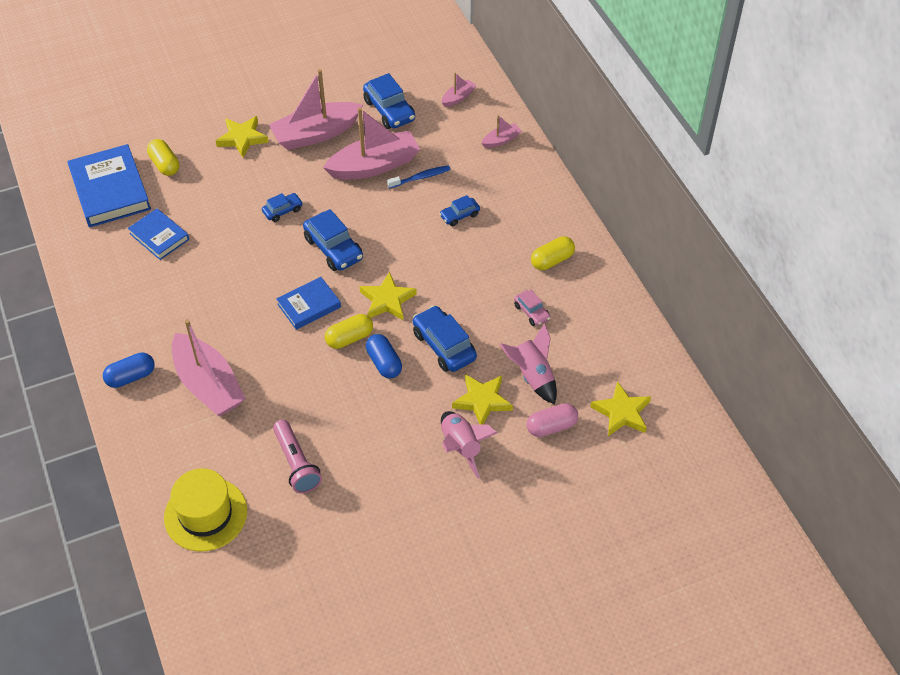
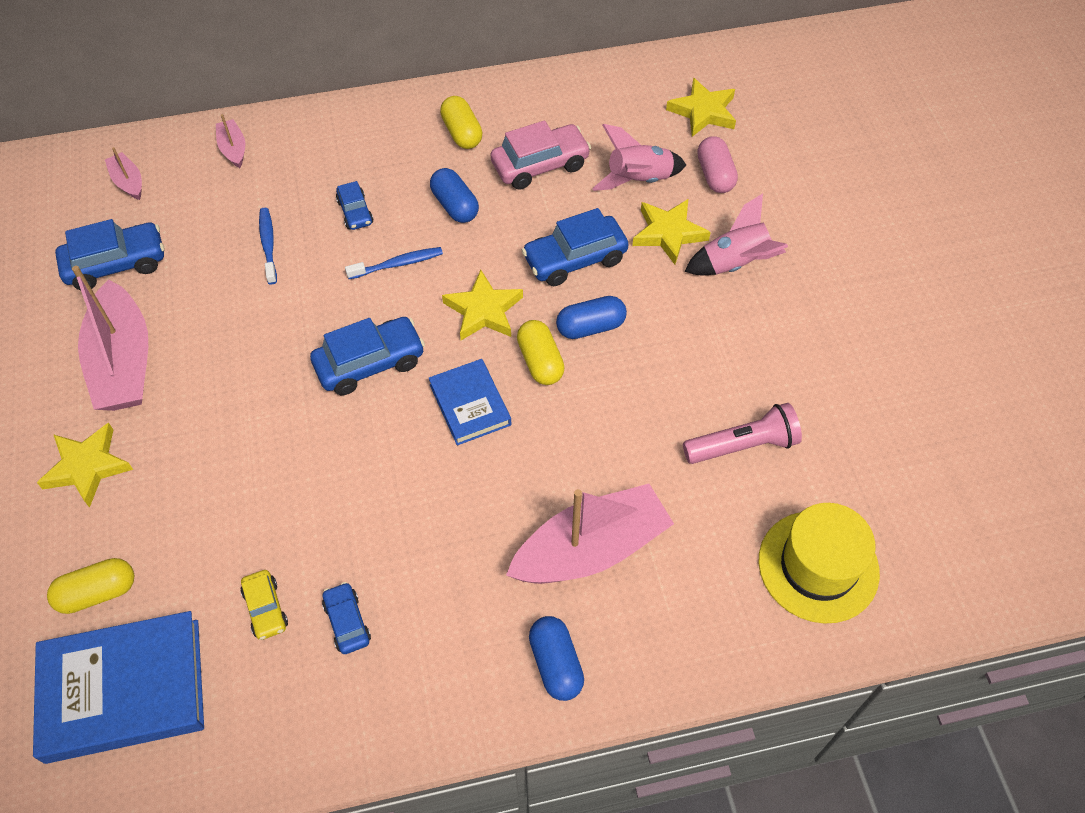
camera: 80 degrees left, 5 degrees up
(159, 236) = (266, 609): blue book -> yellow car
(282, 211) = (271, 422): blue car -> blue car (347, 622)
(374, 165) = (223, 296): pink boat -> none
(418, 247) = (398, 264): none -> blue toothbrush
(479, 268) = (455, 206): none -> blue capsule
(531, 312) = (540, 165): pink car -> pink car, size x1.77

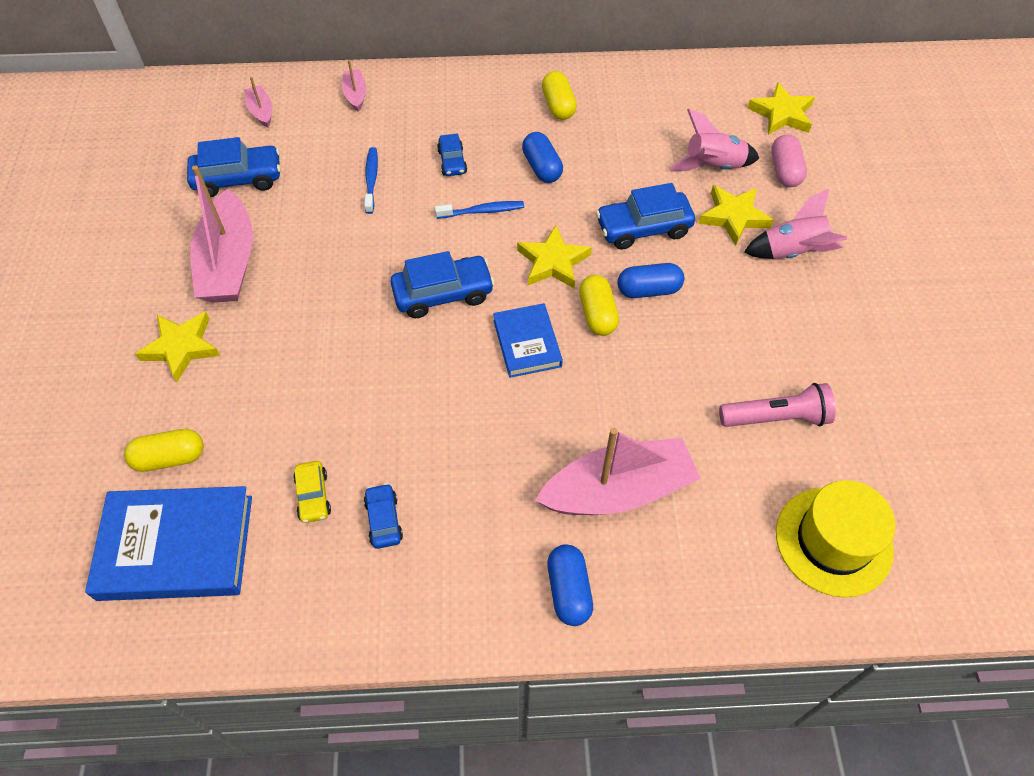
camera: 10 degrees right, 0 degrees up
(540, 165) = (624, 142): pink car -> none

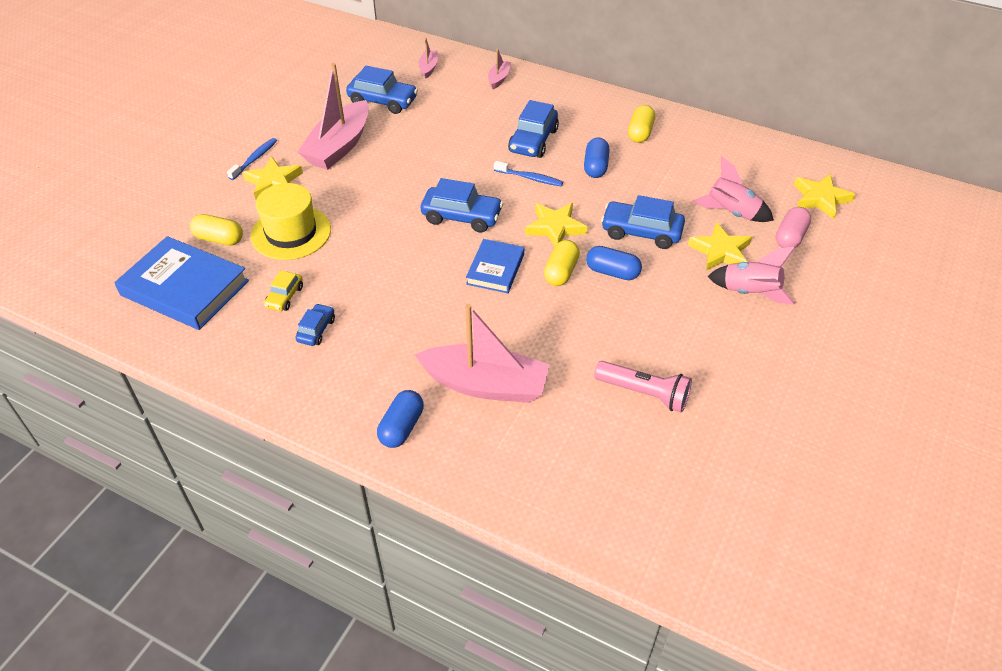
camera: 30 degrees right, 10 degrees down
(371, 180) = (468, 132): blue toothbrush -> blue toothbrush (255, 159)
(452, 162) = (533, 141): blue car -> blue car, size x1.77
(833, 541) = (622, 492): yellow hat -> yellow hat (291, 233)

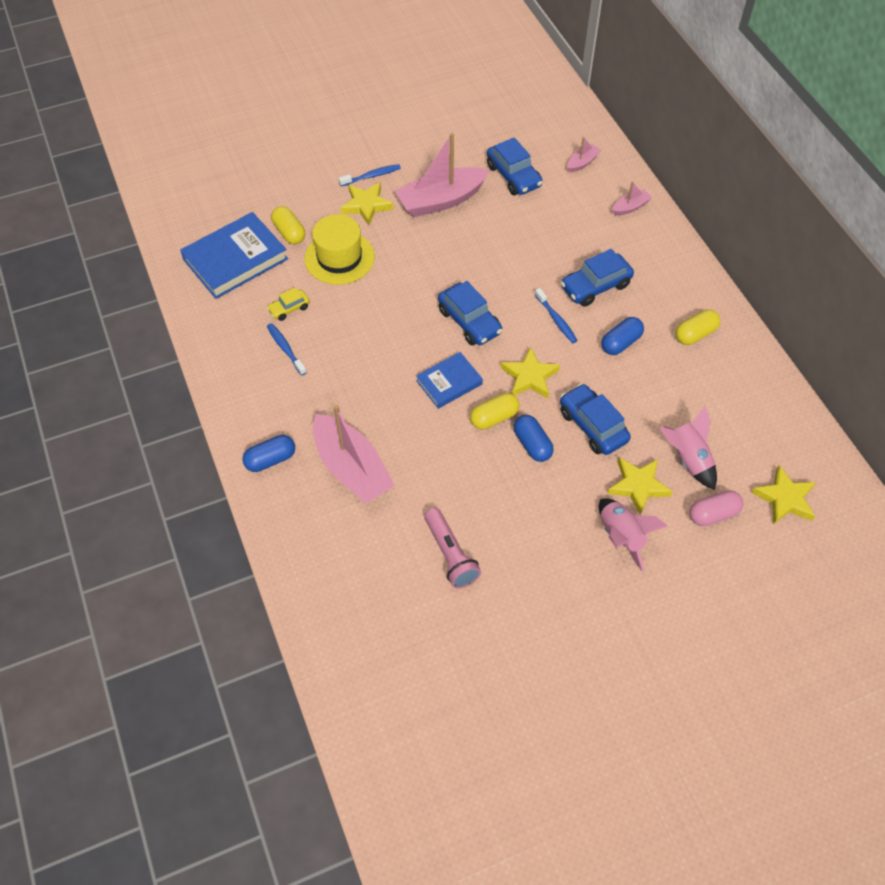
camera: 40 degrees right, 10 degrees up
(185, 288) = (235, 259): blue book -> blue book turned 75 degrees clockwise
(316, 330) = (285, 349): blue car -> blue toothbrush

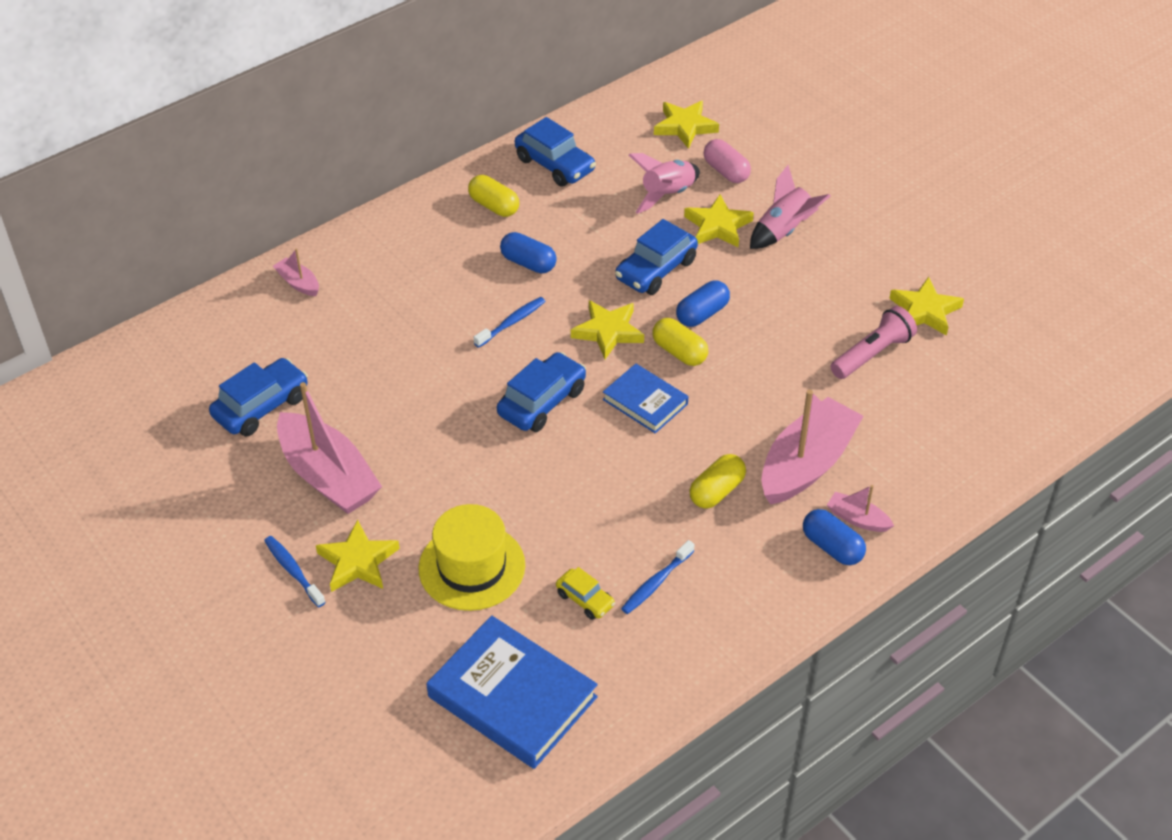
camera: 105 degrees left, 10 degrees down
(289, 233) = (438, 643): yellow capsule -> yellow capsule (716, 491)
(489, 616) = (925, 311): none -> yellow star
(582, 162) = (220, 340): pink boat -> pink boat (857, 519)
(595, 286) = (446, 296): blue car -> blue car (555, 165)

